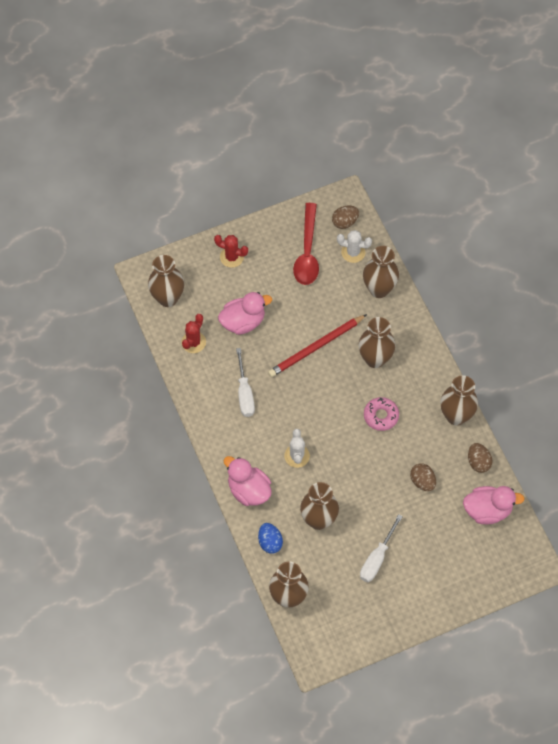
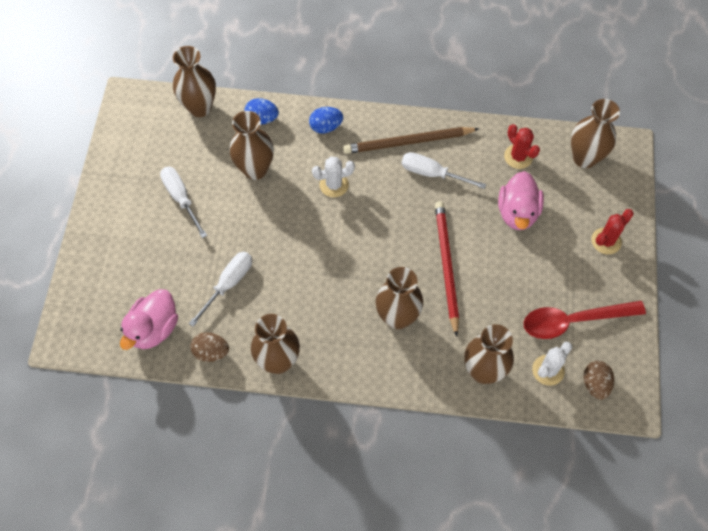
camera: 120 degrees right, 0 degrees up
(226, 424) = (408, 142): none -> brown pencil
(248, 490) = (326, 127): pink duck -> blue egg
(297, 456) = (334, 185): white cactus -> white cactus turned 45 degrees counterclockwise
(307, 252) = (573, 321): red spoon -> red spoon turned 45 degrees counterclockwise
(381, 416) = (327, 285): pink donut -> none
(422, 481) = (228, 284): brown egg -> white screwdriver

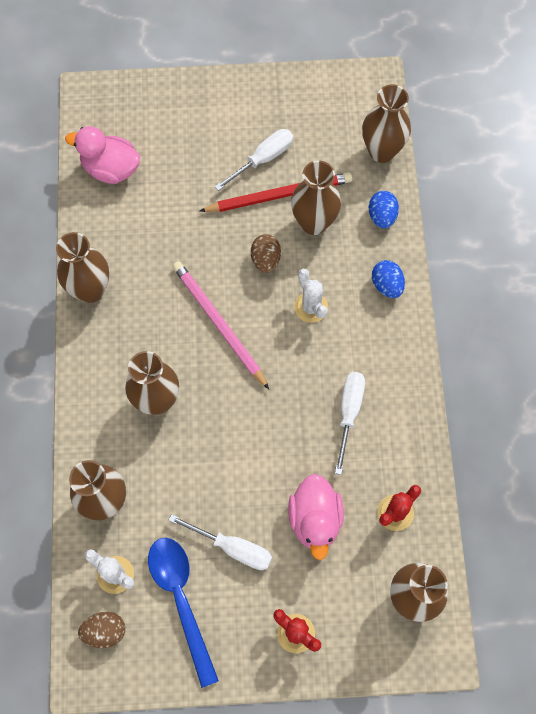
camera: 80 degrees right, 5 degrees up
(211, 352) = (92, 226): brown egg -> brown egg (265, 260)
(228, 284) = (170, 226): white screwdriver -> white screwdriver (233, 548)
(334, 258) = (219, 324): none -> pink pencil
(408, 142) = (386, 379): brown pencil -> none
(446, 266) = (229, 445): red pencil -> red pencil (279, 195)
(517, 212) = (315, 519): pink duck -> pink duck turned 90 degrees counterclockwise
(573, 321) = (181, 600): red spoon -> blue spoon

